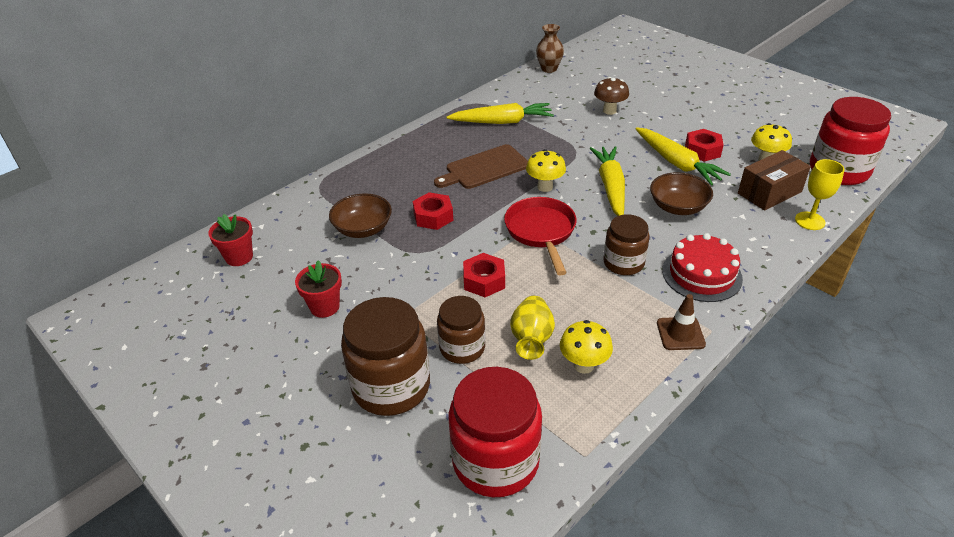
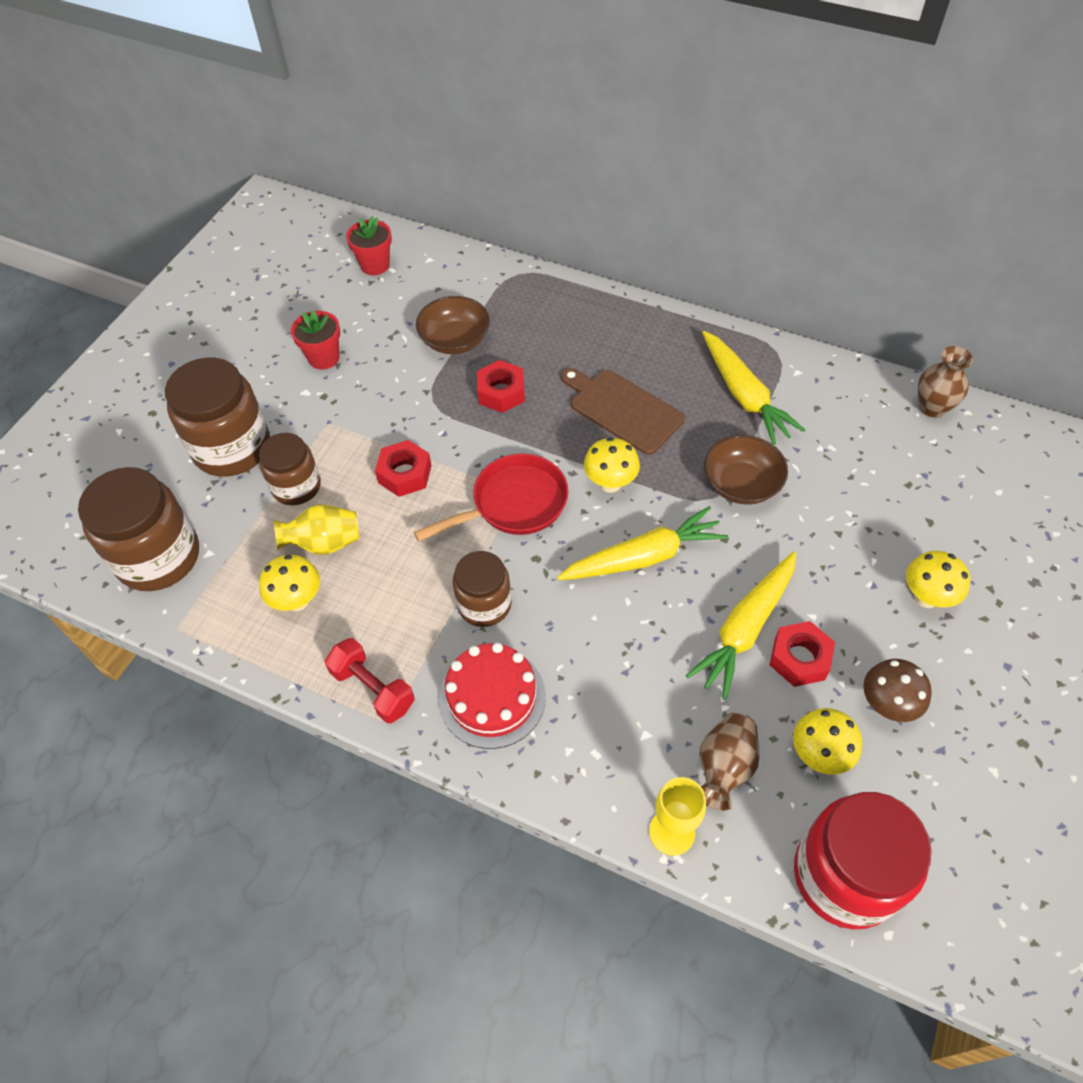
camera: 70 degrees right, 15 degrees up
(495, 461) = (158, 557): red jar -> brown jar
(609, 111) = (849, 513): brown mushroom -> brown mushroom (886, 706)
(674, 104) = (926, 597): none -> yellow mushroom
(678, 207) = (631, 647): brown bowl -> brown bowl (741, 484)
(680, 334) = (373, 688): brown traffic cone -> red dumbbell
(769, 192) = (724, 767): brown box -> brown vase

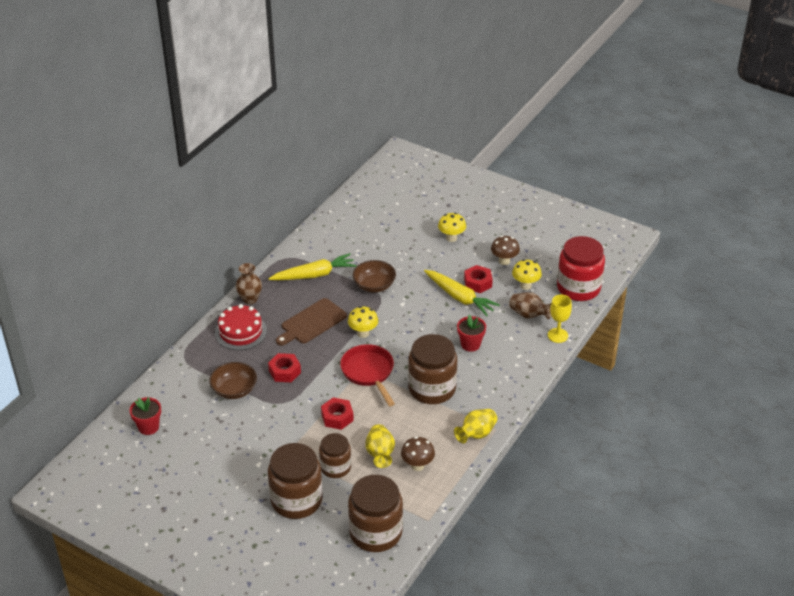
camera: 85 degrees left, 15 degrees down
(297, 600) = (417, 465): yellow mushroom -> brown mushroom
(324, 358) = (230, 454): red flower pot -> red flower pot (470, 344)
(373, 688) = (476, 434): red dumbbell -> yellow vase
(484, 604) = (432, 388): brown jar -> brown jar, size x1.63
(492, 697) = (486, 389): red cake -> red cake (240, 332)
(643, 557) = (413, 326): yellow carrot -> none
(932, 407) = (340, 212): brown vase -> brown vase (250, 299)

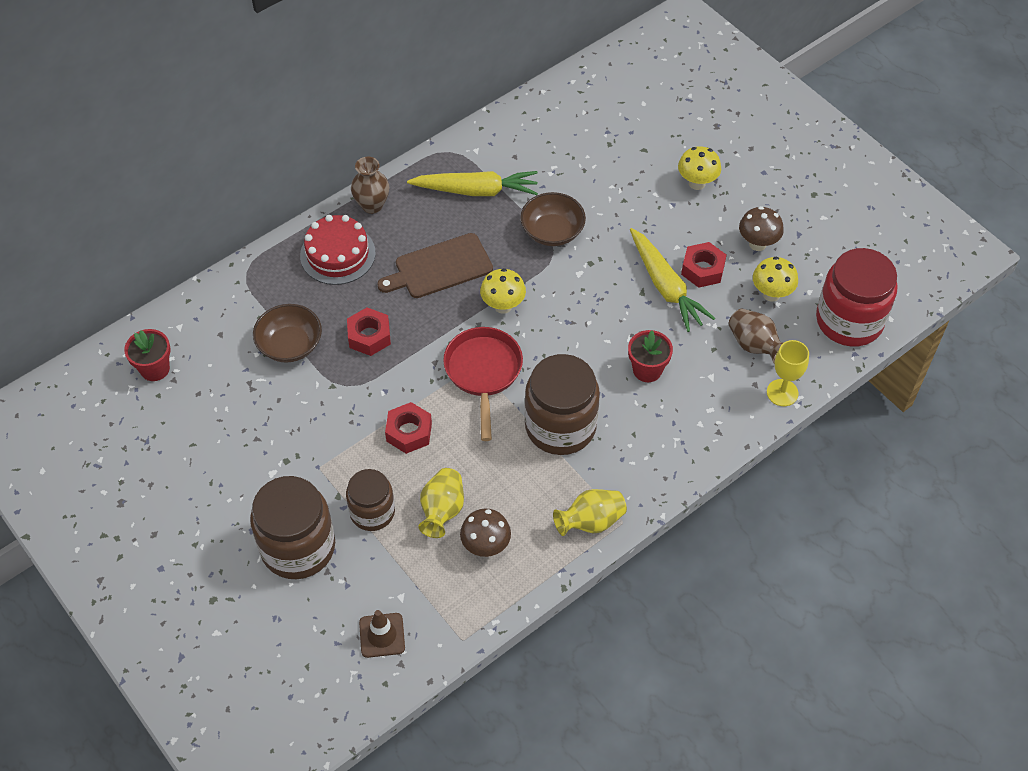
camera: 20 degrees right, 15 degrees up
(375, 532) = (382, 635): brown jar -> brown traffic cone

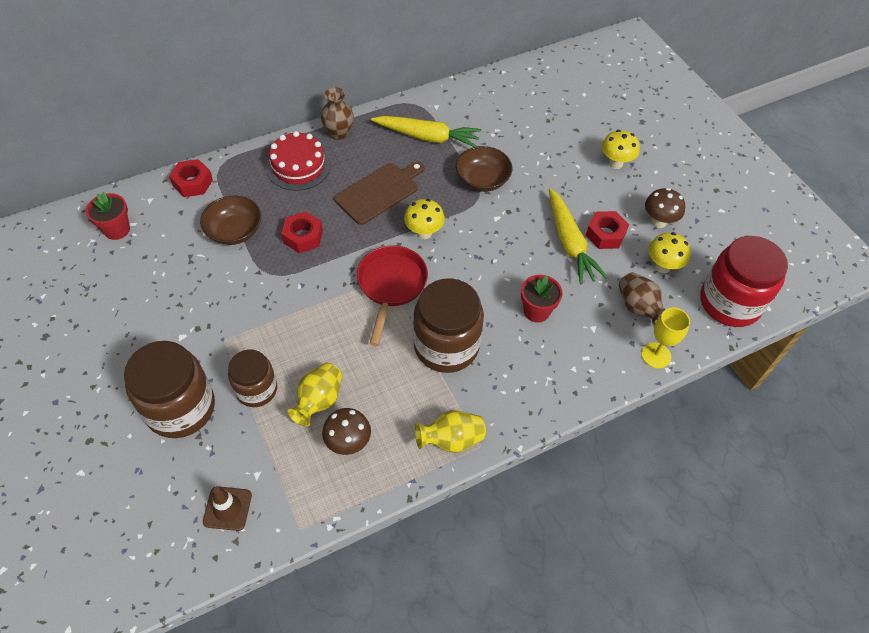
camera: 10 degrees right, 0 degrees up
(409, 432) = (311, 324): red nut -> red nut (193, 183)
(439, 267) = (379, 192): brown cutting board -> brown cutting board turned 150 degrees clockwise

